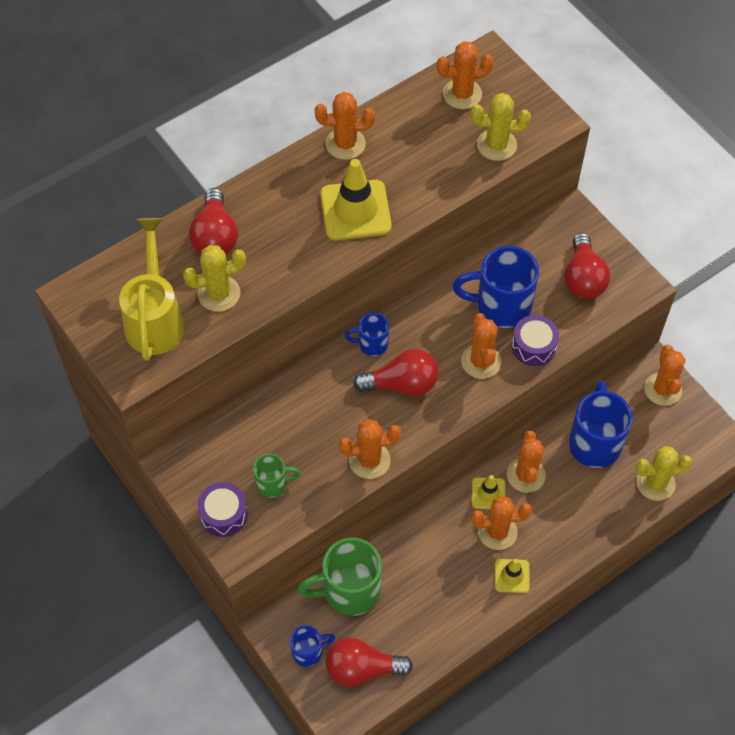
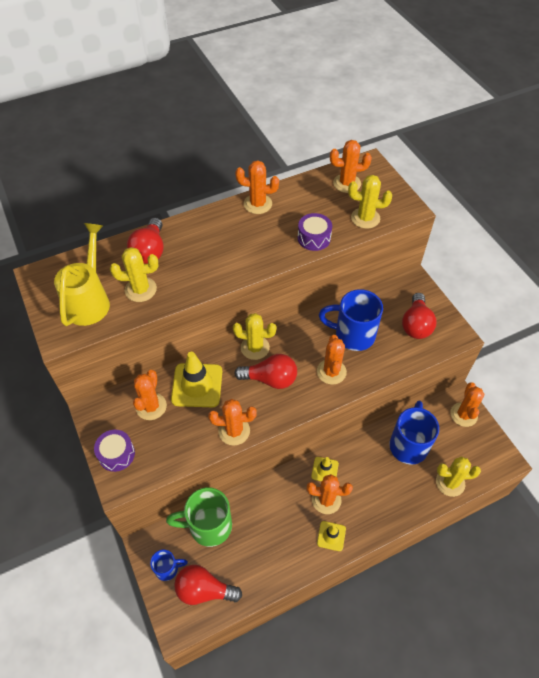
camera: 10 degrees right, 5 degrees down
(273, 484) = (159, 437): green mug -> none
(355, 210) = (254, 247): yellow traffic cone -> yellow traffic cone (197, 385)
(372, 344) = (255, 348): blue mug -> yellow cactus
(526, 475) = (354, 461): orange cactus -> orange cactus (151, 406)
(533, 346) = (372, 367): purple drum -> purple drum (314, 238)

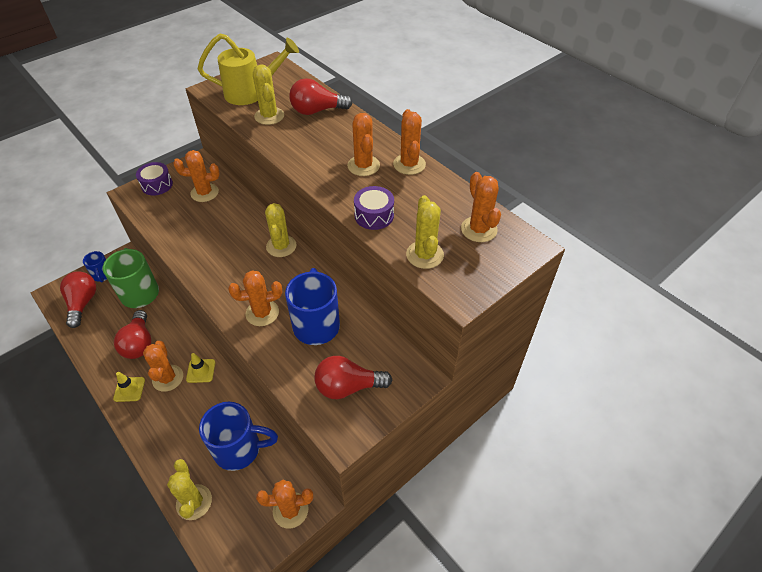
camera: 75 degrees right, 5 degrees down
(197, 385) = (230, 216): yellow traffic cone -> none
(234, 431) = (183, 251): orange cactus -> orange cactus (363, 166)
(270, 379) = (245, 265): red light bulb -> red light bulb (139, 343)

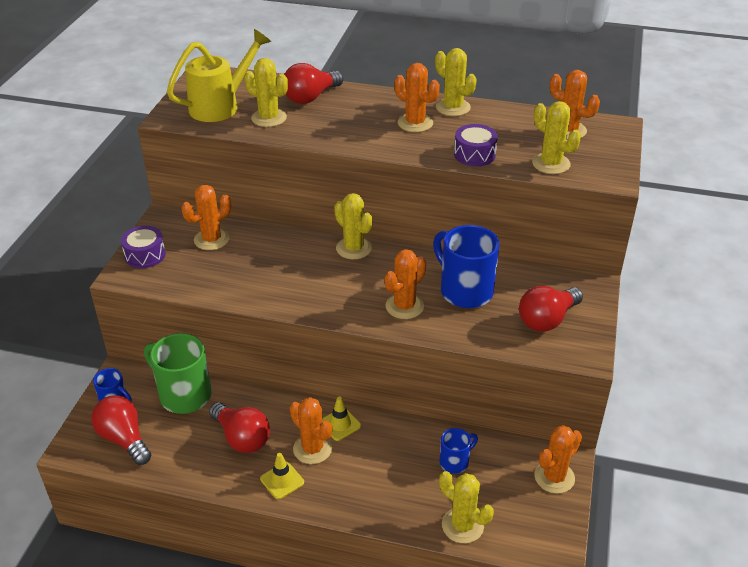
camera: 35 degrees left, 10 degrees down
(239, 449) = (455, 462): blue mug -> blue mug, size x0.53
(409, 164) = (453, 107): orange cactus -> yellow cactus

